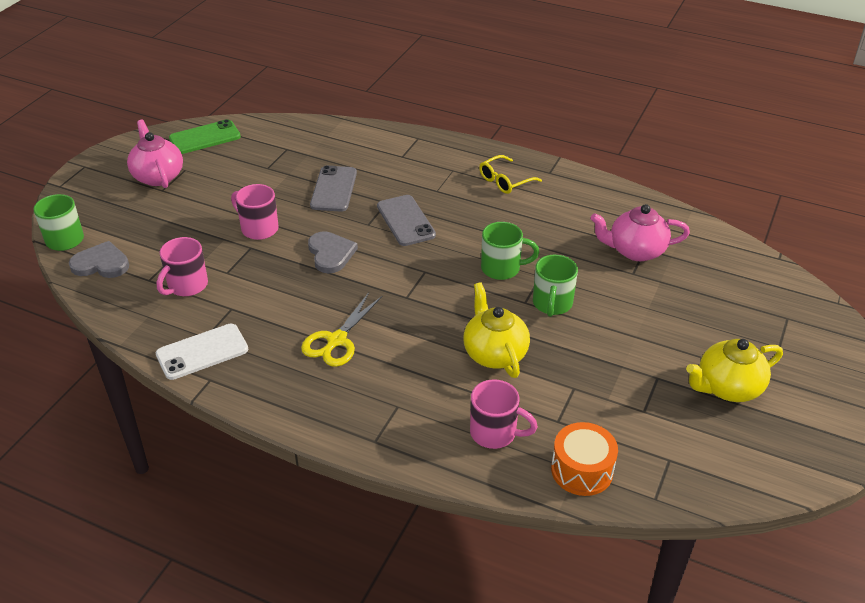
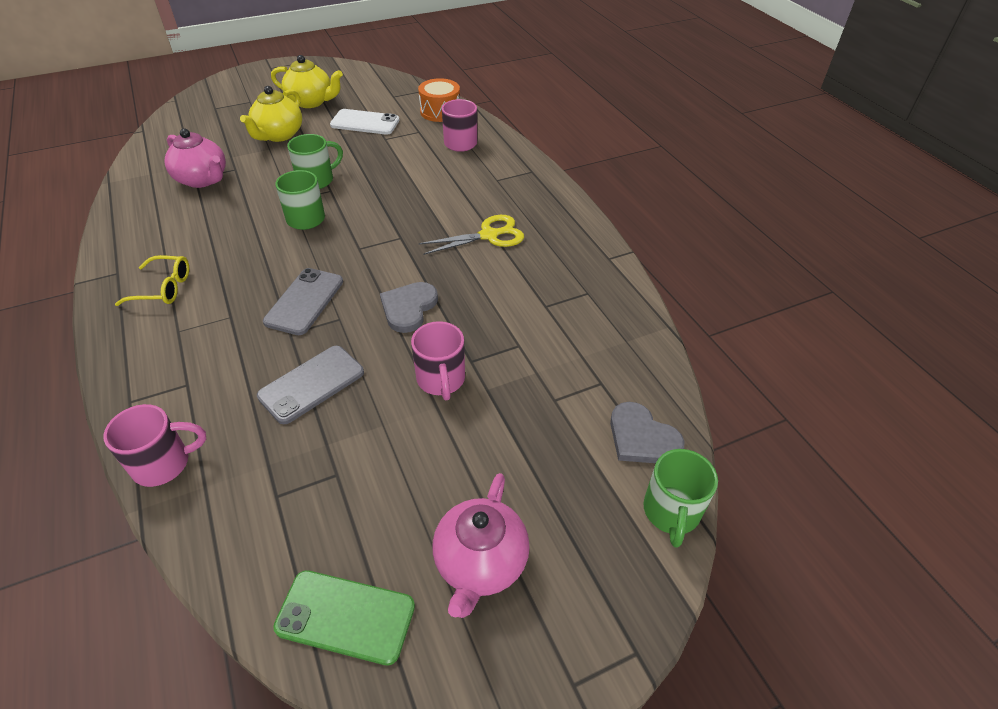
camera: 140 degrees left, 5 degrees up
(186, 286) = (568, 352): pink mug -> pink mug (164, 463)
(202, 352) = (599, 281): white phone -> white phone (365, 123)
(494, 353) = (399, 175): yellow teapot -> yellow teapot (278, 135)

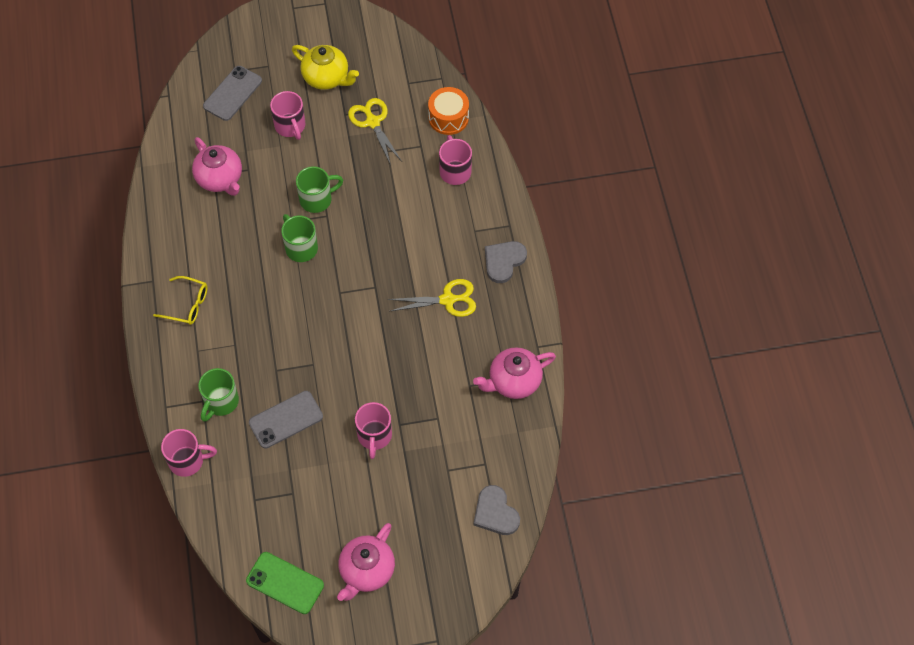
camera: 15 degrees right, 15 degrees up
(278, 135) = (290, 126): yellow teapot -> pink mug
(304, 301) = (290, 341): grey phone -> grey phone (232, 93)
(365, 123) = (373, 122): white phone -> yellow scissors
(408, 308) = (366, 365): grey heart -> grey heart (503, 261)
(597, 293) = (513, 381): none -> pink teapot
(671, 513) = (492, 568): green mug -> green mug (220, 402)

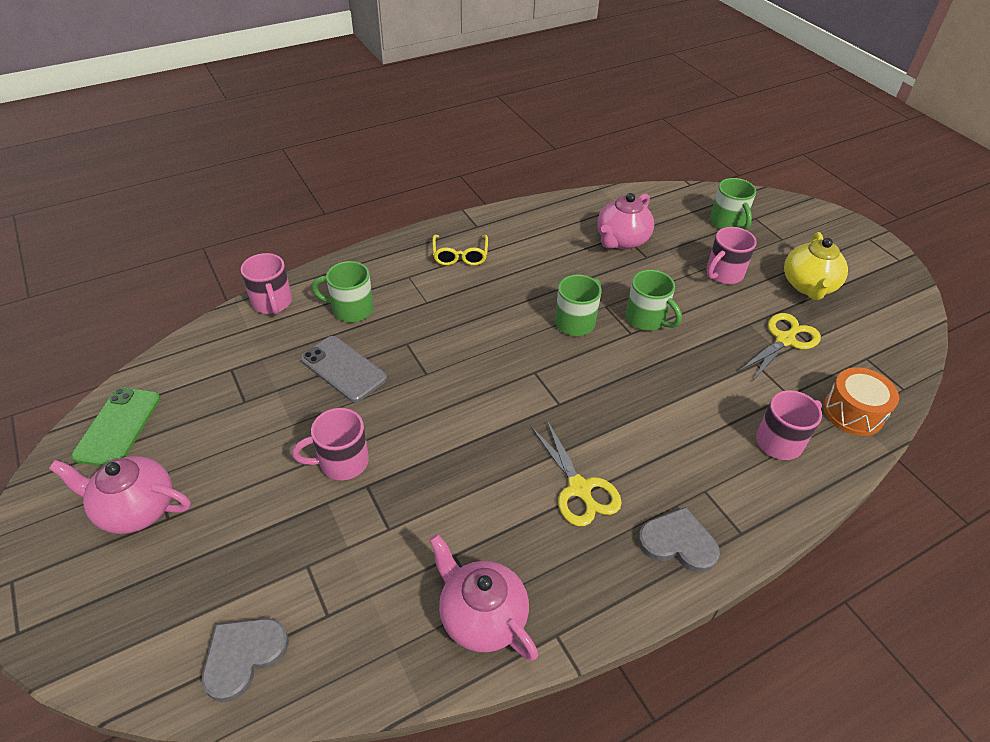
camera: 70 degrees right, 15 degrees down
(232, 93) = (727, 223): grey phone -> green mug

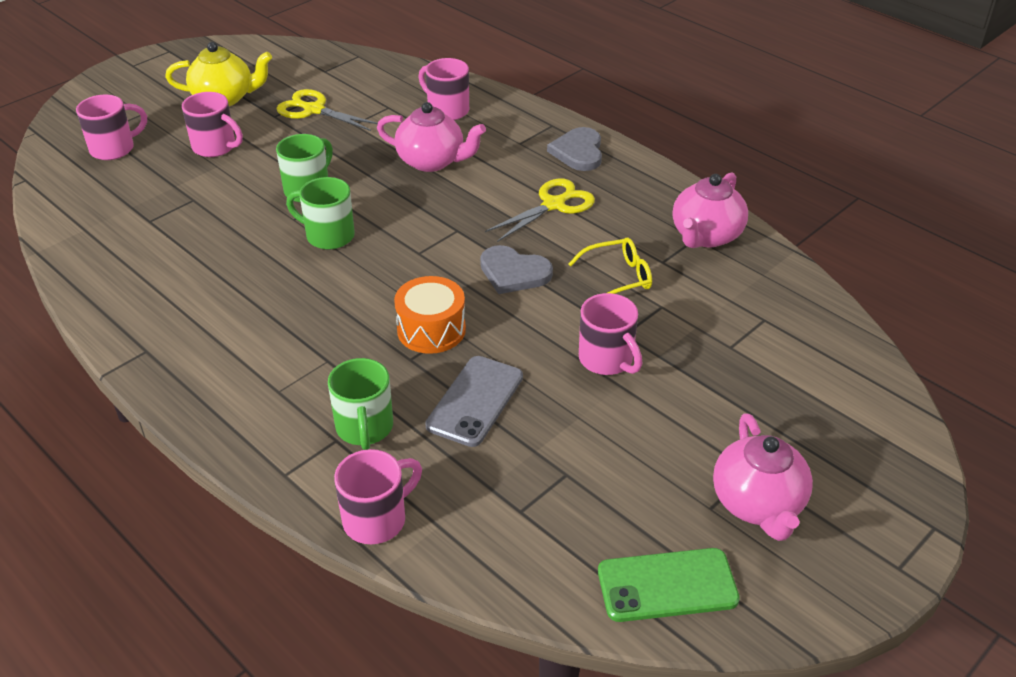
camera: 105 degrees left, 5 degrees down
(243, 656) = (832, 357): grey heart -> grey heart (513, 273)
(460, 255) = (220, 352): yellow glasses -> yellow glasses (618, 278)
(621, 240) = (162, 221): pink teapot -> pink teapot (432, 161)
(727, 223) = (114, 149): green mug -> pink mug
(853, 412) = (397, 78): orange drum -> orange drum (431, 330)

